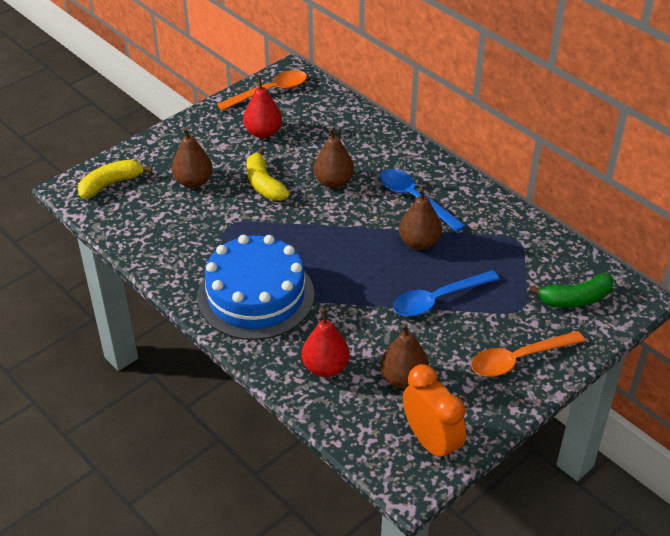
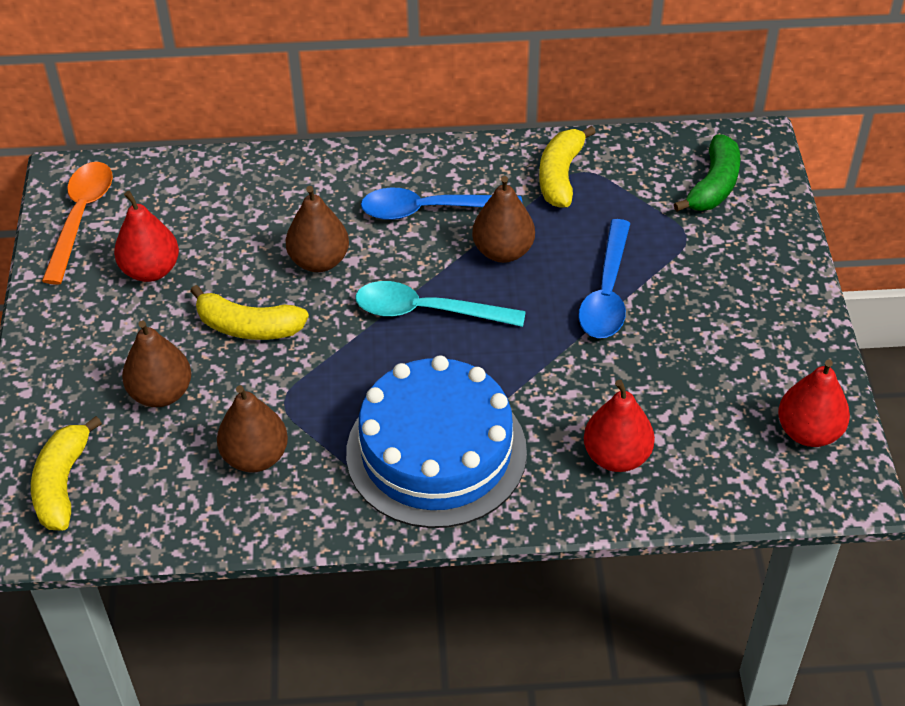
camera: 50 degrees left, 5 degrees up
(344, 238) = (426, 311): none -> turquoise spoon
(403, 378) = (697, 397): brown pear -> brown pear (255, 457)
(431, 442) = (808, 432): orange clock -> red pear
(502, 233) = (560, 176): none -> yellow banana
(518, 359) = (756, 285): orange spoon -> none

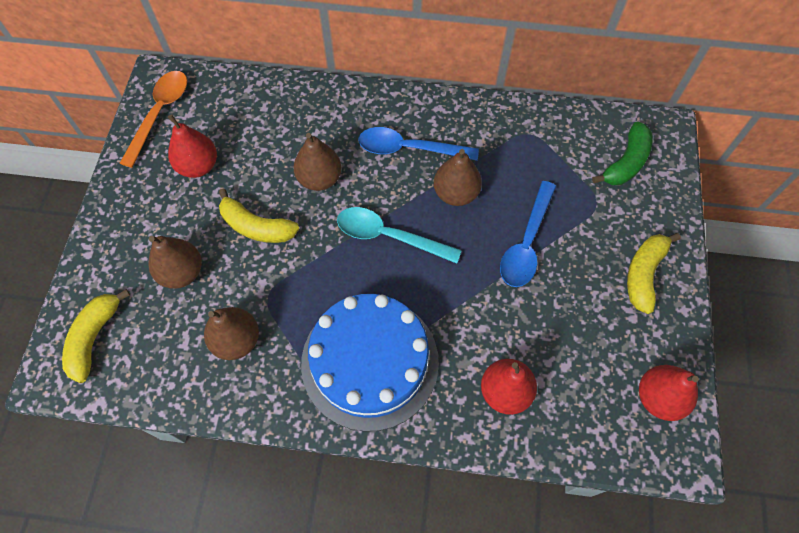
camera: 10 degrees right, 15 degrees up
(560, 176) = (512, 135): yellow banana -> yellow banana (644, 274)

